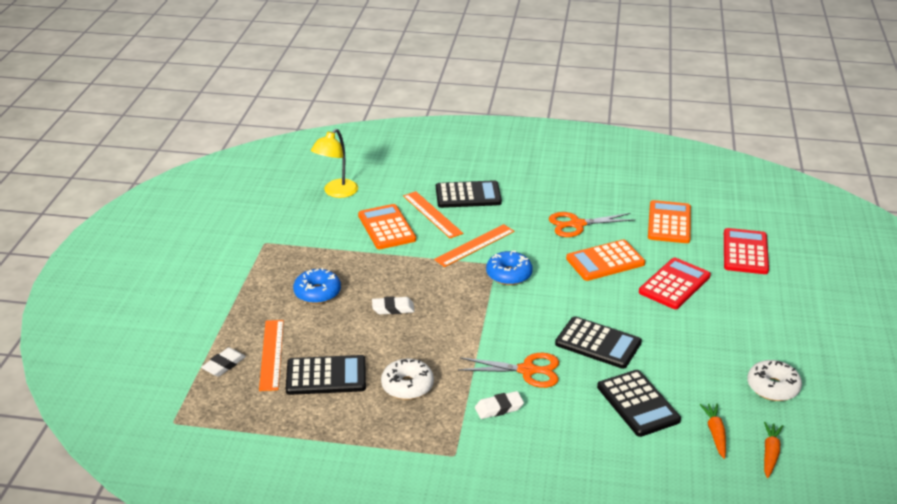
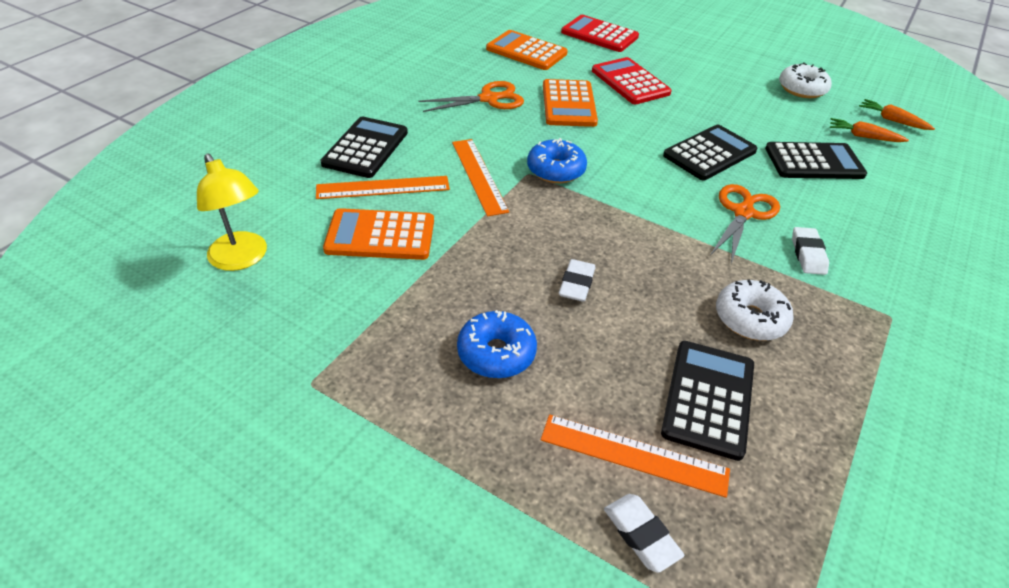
camera: 70 degrees left, 10 degrees up
(576, 225) = (489, 99): orange scissors -> orange scissors turned 120 degrees counterclockwise

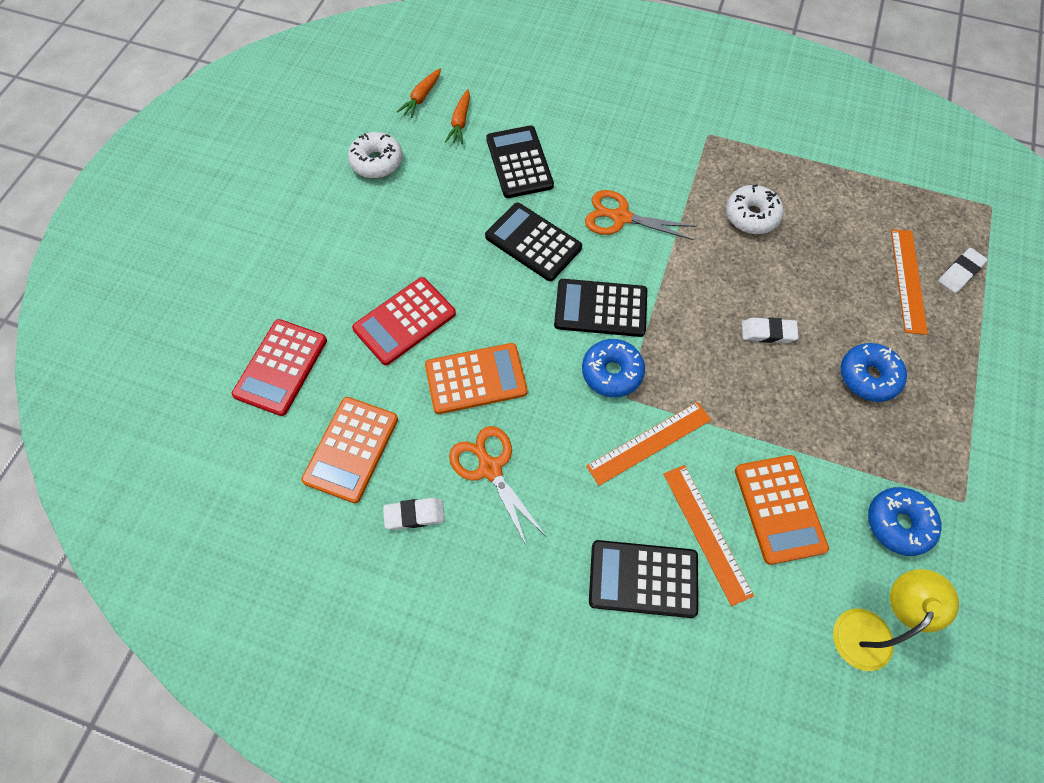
camera: 100 degrees left, 20 degrees up
(319, 315) = (898, 524): none -> blue donut
(708, 398) = (840, 241): black calculator -> black calculator (600, 308)
(808, 254) = (659, 176): white eraser -> white eraser (414, 515)

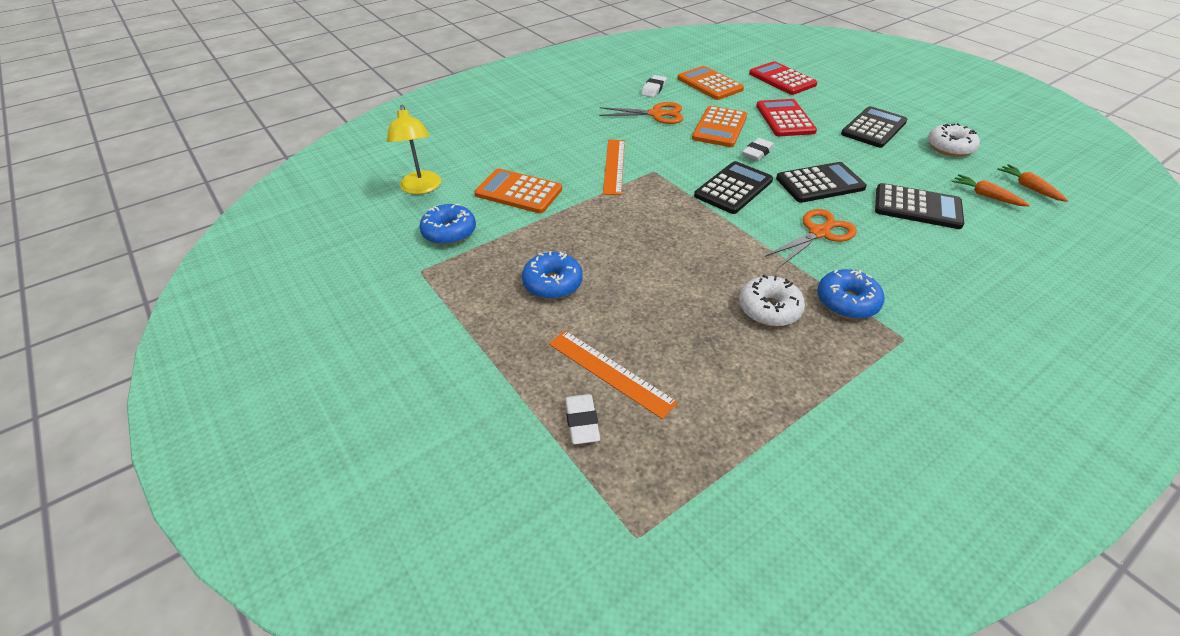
camera: 125 degrees right, 20 degrees down
(612, 372) = (677, 173): blue donut -> blue donut (847, 302)
(643, 579) = (543, 133): black calculator -> black calculator (873, 128)
(707, 532) = (539, 162): orange ruler -> none
(768, 332) = (641, 253): white eraser -> white eraser (757, 152)

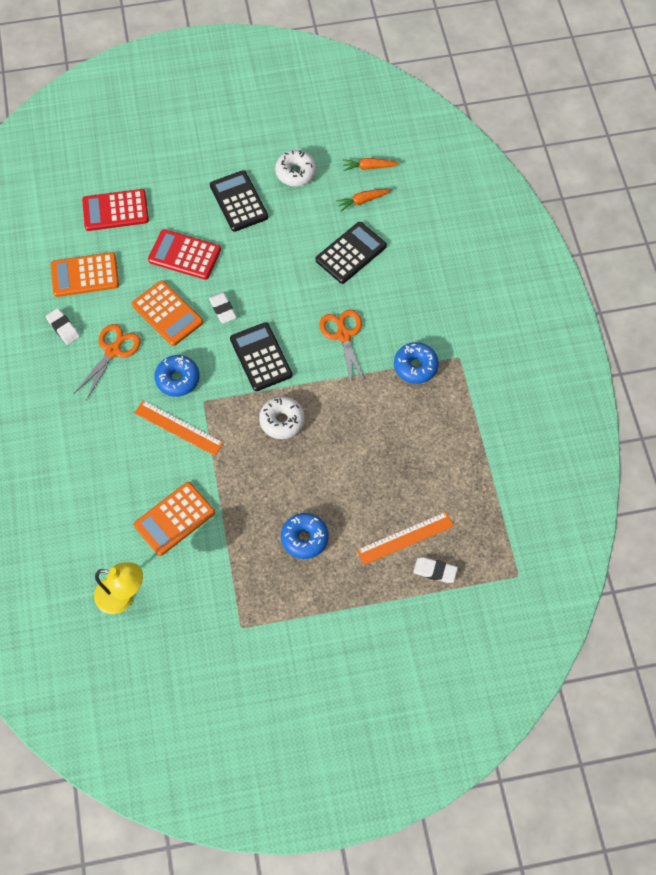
camera: 65 degrees left, 20 degrees up
(449, 232) = (202, 591): blue donut -> blue donut (177, 379)
(769, 309) = (398, 415): white donut -> white donut (282, 421)
(820, 183) = (288, 294): black calculator -> none

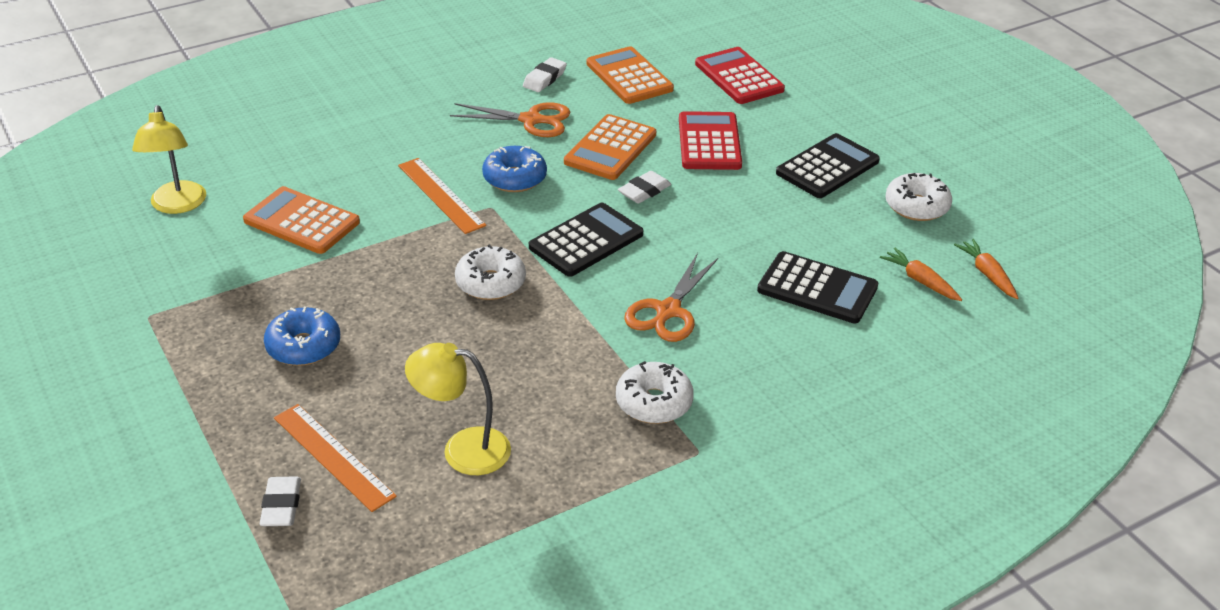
camera: 70 degrees right, 25 degrees down
(178, 427) = (441, 195): orange ruler -> orange ruler turned 45 degrees counterclockwise
(343, 335) = (668, 311): orange scissors -> orange scissors turned 150 degrees clockwise
(415, 366) = (654, 402): blue donut -> white donut
(421, 471) = (462, 449): none -> yellow lamp

